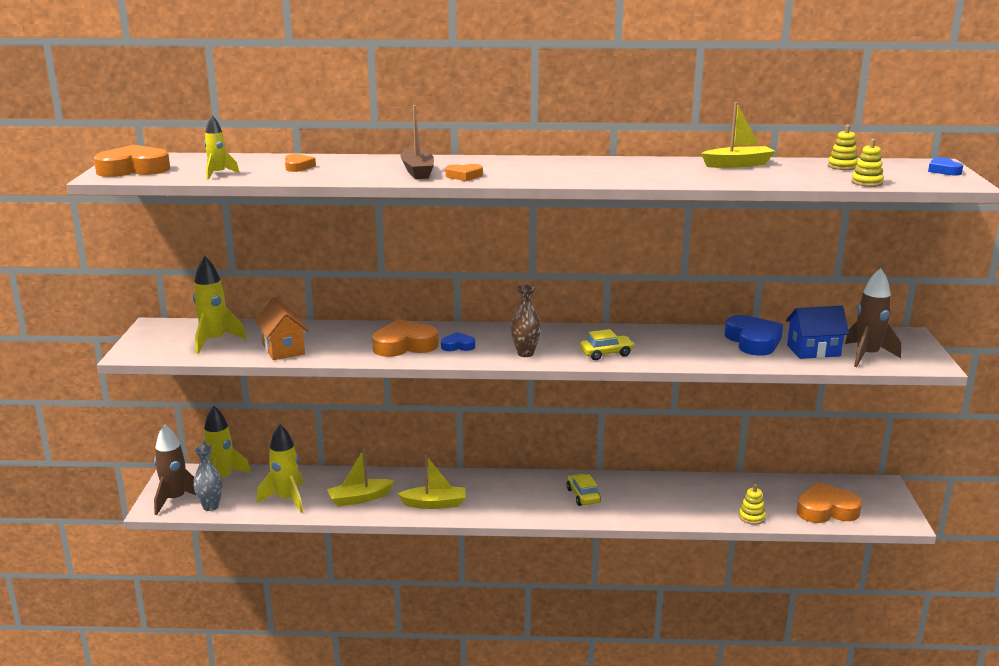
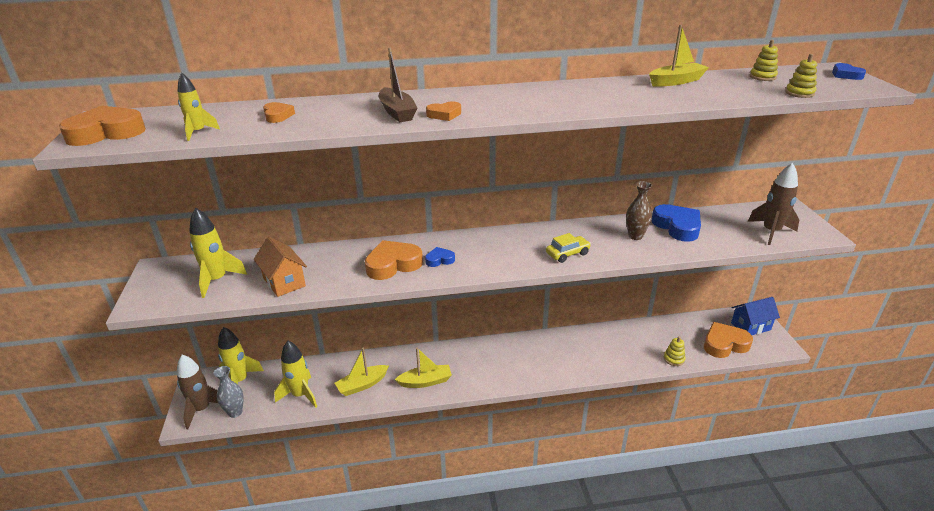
camera: 10 degrees left, 10 degrees up
(525, 353) = (500, 262): brown vase -> brown vase (635, 236)
(583, 496) = (540, 356): yellow car -> none
(813, 351) = (728, 231): blue house -> blue house (750, 326)

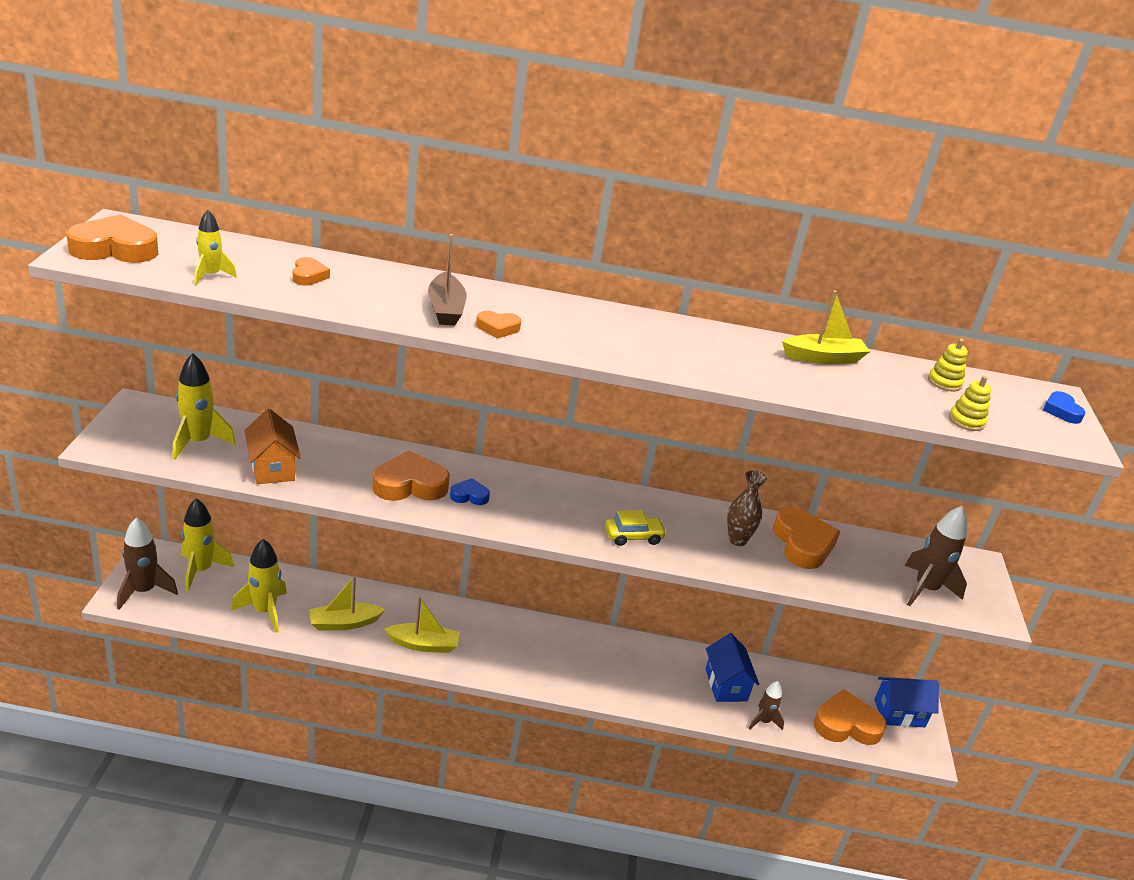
camera: 10 degrees right, 0 degrees up
(235, 412) = (180, 607): grey vase -> none
(637, 343) = (726, 685): none -> blue house
(674, 359) = (763, 721): yellow stacking toy -> brown rocket
(677, 227) = (802, 544): blue heart -> orange heart

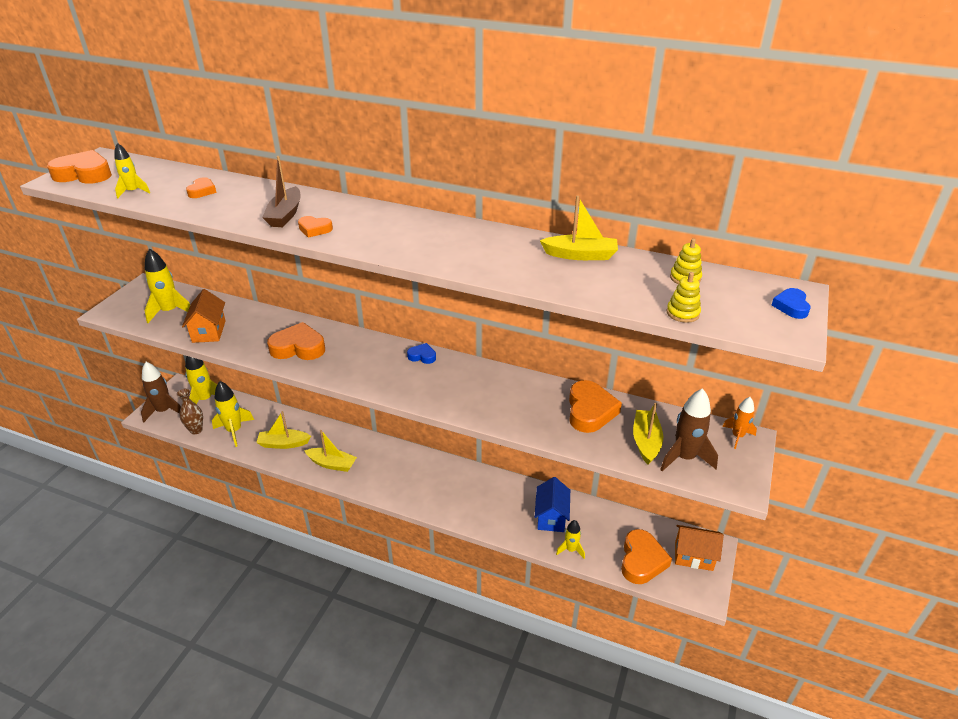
camera: 20 degrees right, 5 degrees up
(469, 496) = (337, 358): blue heart -> blue heart (422, 356)
(633, 536) = (448, 396): yellow car -> none
(737, 540) = (534, 404): brown vase -> brown vase (196, 430)
(763, 721) = (570, 550): brown rocket -> yellow rocket
(846, 725) = (642, 560): orange heart -> orange heart turned 90 degrees clockwise
(878, 574) = (646, 442): none -> yellow boat
(899, 713) = (693, 556): blue house -> orange house
(967, 562) = (737, 436): none -> orange rocket

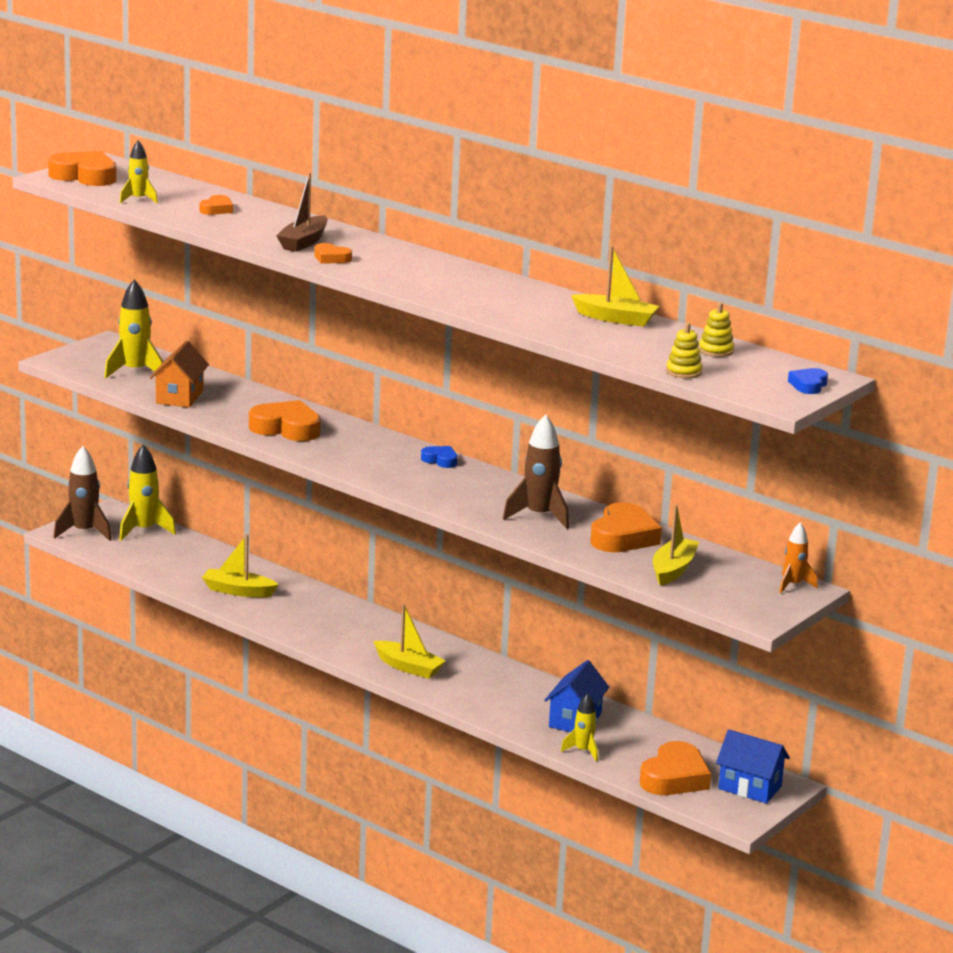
camera: 15 degrees right, 15 degrees down
(196, 430) = (123, 558): brown vase -> none
(234, 431) = (175, 567): yellow rocket -> none
(332, 464) = (297, 621): yellow boat -> yellow boat (408, 667)
(684, 458) = (710, 588): brown rocket -> brown rocket (539, 516)
(693, 556) = (750, 787): orange house -> blue house

